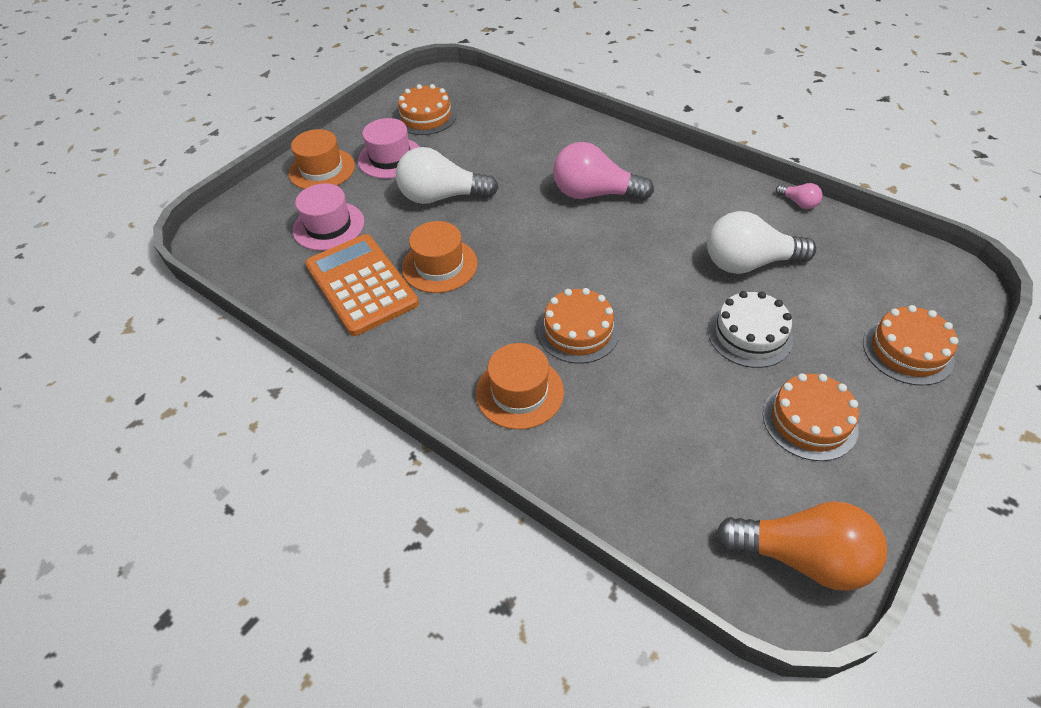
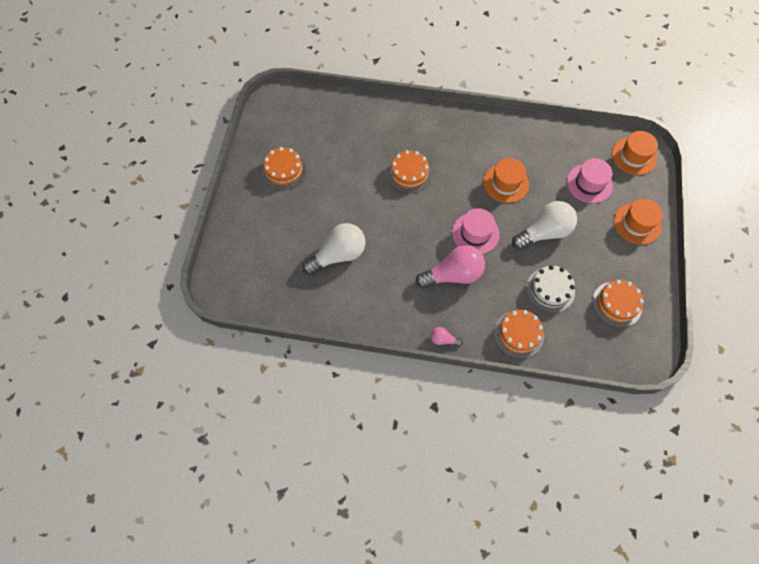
camera: 150 degrees right, 15 degrees up
(361, 284) = (536, 155): orange calculator -> none
(390, 158) = (604, 252): pink hat -> pink hat (475, 233)
(519, 392) = (418, 132): orange hat -> orange hat (634, 156)
(750, 334) = (323, 206): white cake -> white cake (550, 290)
(798, 203) = (322, 321): pink light bulb -> pink light bulb (443, 339)
(802, 557) = (275, 114): orange light bulb -> none
(907, 350) = (243, 228): orange cake -> orange cake (518, 334)

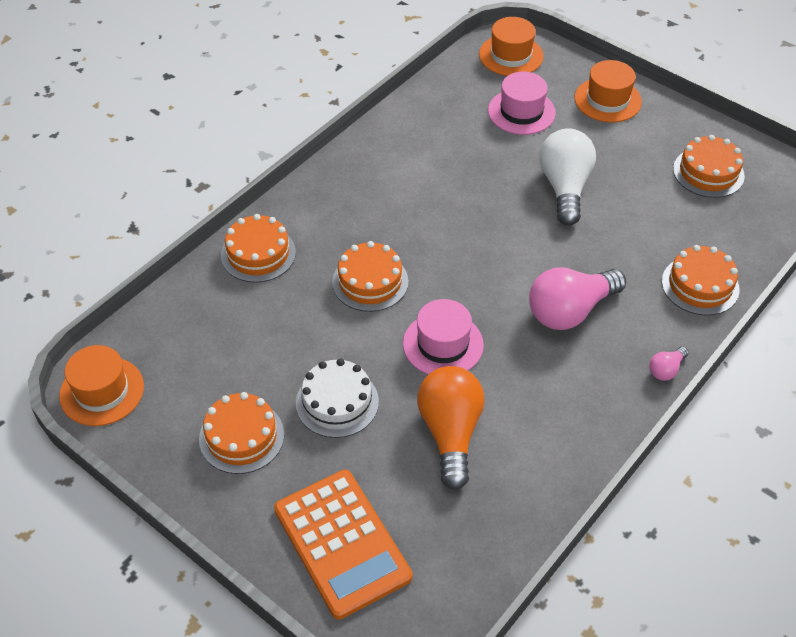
camera: 60 degrees left, 15 degrees down
(251, 240) = (342, 543): none -> orange calculator
(338, 255) = (450, 433): white light bulb -> orange light bulb
(394, 117) = (258, 254): none -> orange cake
(453, 275) = (570, 311): pink light bulb -> pink light bulb turned 135 degrees counterclockwise
(475, 233) = (519, 256): pink hat -> pink hat (443, 344)
(506, 183) = (463, 188): orange hat -> orange hat (102, 391)
(550, 290) = (652, 223): white cake -> white cake (337, 402)

